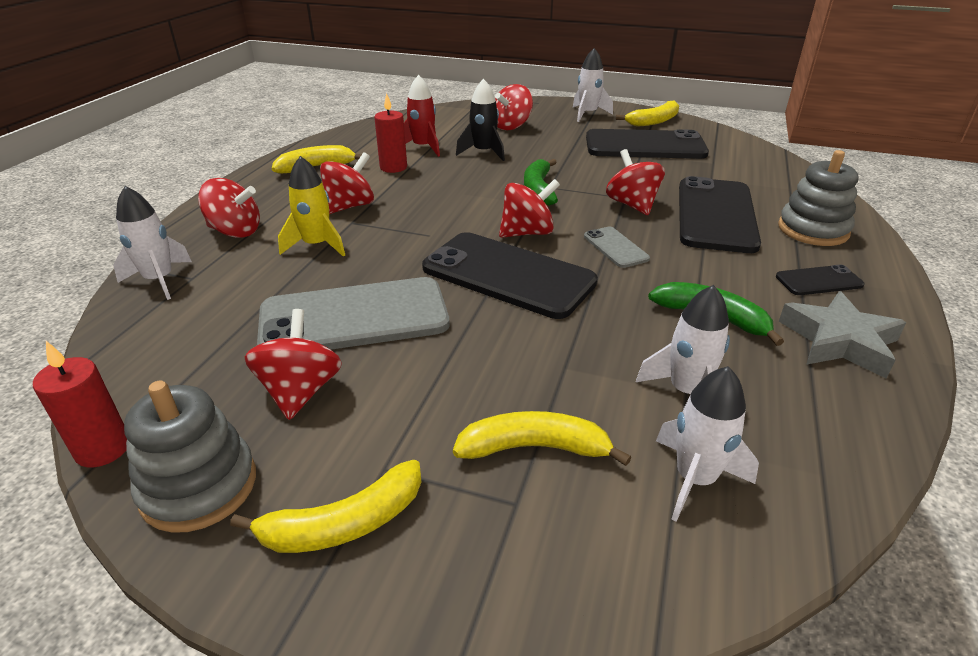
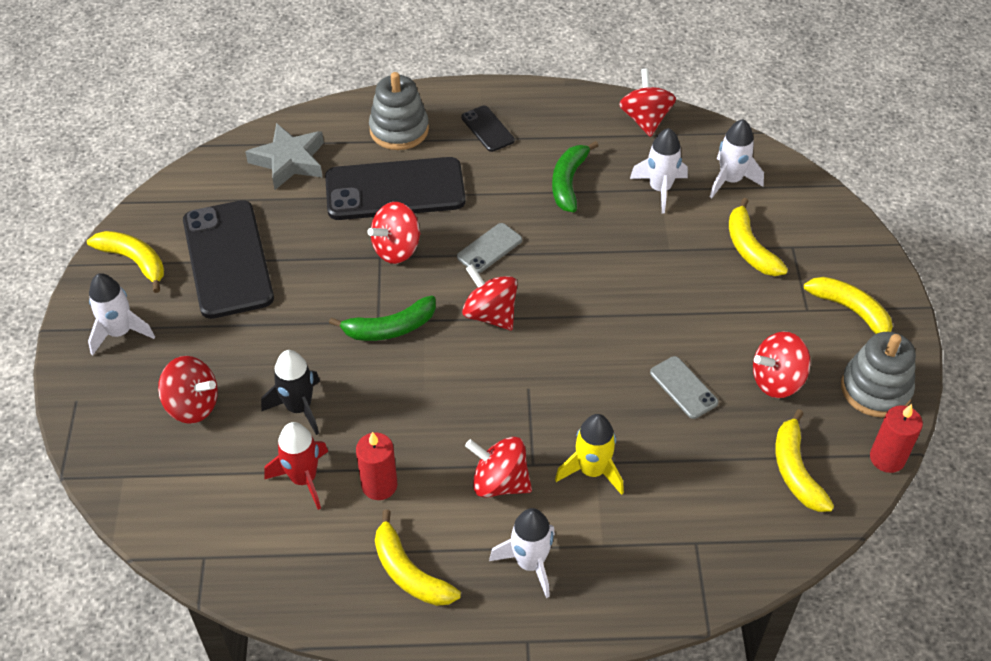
camera: 110 degrees left, 15 degrees up
(159, 280) = (714, 566): white rocket -> white rocket (530, 563)
(181, 363) = (796, 470): none -> yellow banana
(235, 231) = (601, 560): red spinning top -> red spinning top (645, 120)
(354, 317) = (683, 388): grey phone -> grey phone, size x0.46
(508, 275) = (570, 309): black phone -> none
(839, 341) = (565, 122): grey star -> grey star (289, 161)

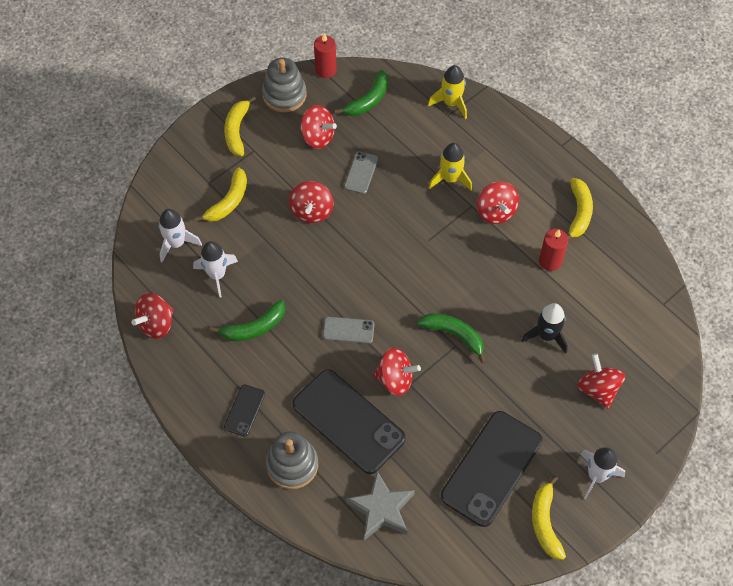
camera: 130 degrees left, 10 degrees up
(303, 479) = (581, 297): red rocket -> none
(490, 314) = (397, 293): red spinning top -> red spinning top (312, 211)
(530, 563) = (524, 170): white rocket -> none
(713, 561) = (451, 103): none -> yellow rocket
(796, 470) = (368, 100): yellow banana -> green banana

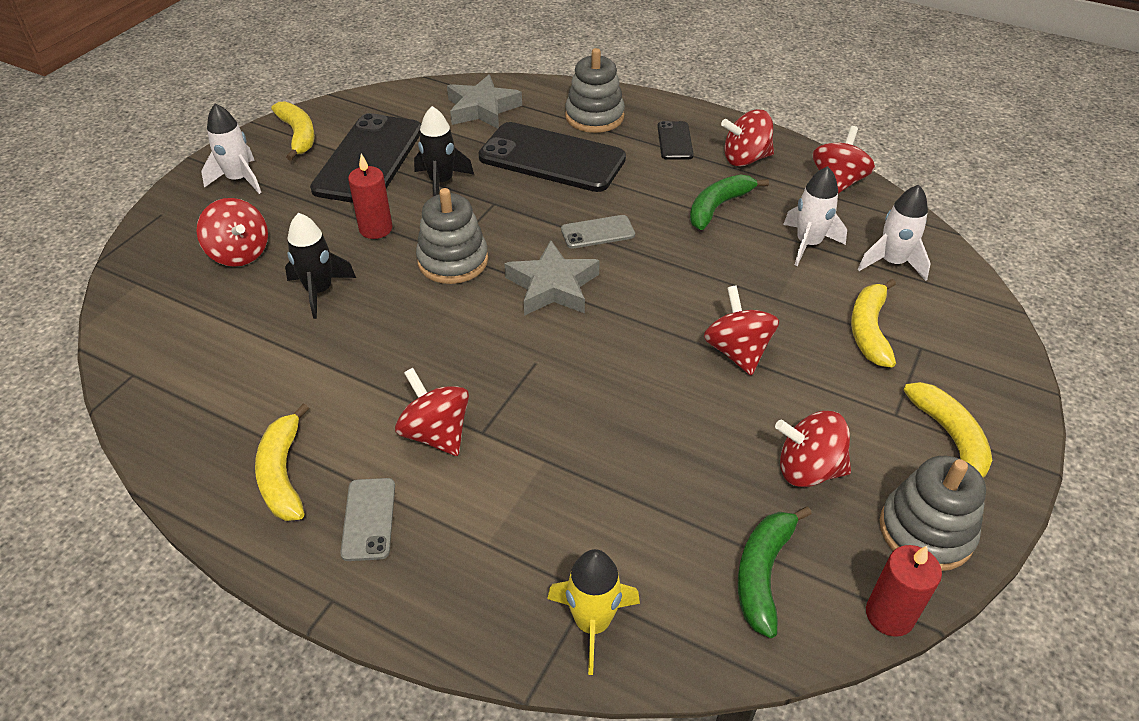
camera: 160 degrees right, 15 degrees down
(361, 173) = (695, 430): grey phone -> grey phone (368, 519)
(395, 379) = (513, 202): red spinning top -> red spinning top (745, 159)
(397, 292) = (552, 286): none -> grey star
(441, 420) = (441, 182): none -> black rocket
(450, 179) = (535, 466): yellow rocket -> none
(454, 335) = (453, 261): green banana -> grey stacking toy
(550, 261) = (327, 384): red candle -> red candle (376, 229)

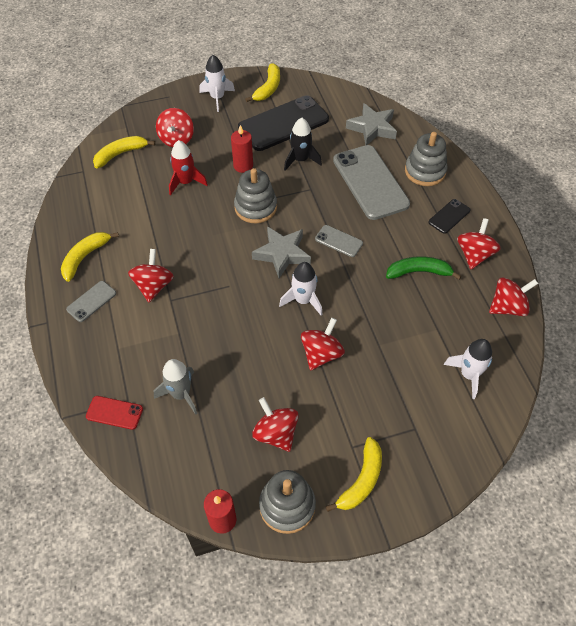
camera: 45 degrees right, 10 degrees up
(319, 291) = (186, 182): black rocket -> red rocket
(552, 158) = (370, 182): black phone -> grey phone
(592, 623) = (114, 413): yellow rocket -> red phone
(646, 524) = (181, 394): none -> grey rocket
(745, 159) = (474, 255): red spinning top -> red spinning top turned 75 degrees clockwise
(763, 573) = (197, 455): green banana -> none
(808, 244) = (437, 329): white rocket -> white rocket (303, 300)
(869, 330) = (401, 398): yellow banana -> yellow banana (120, 154)

